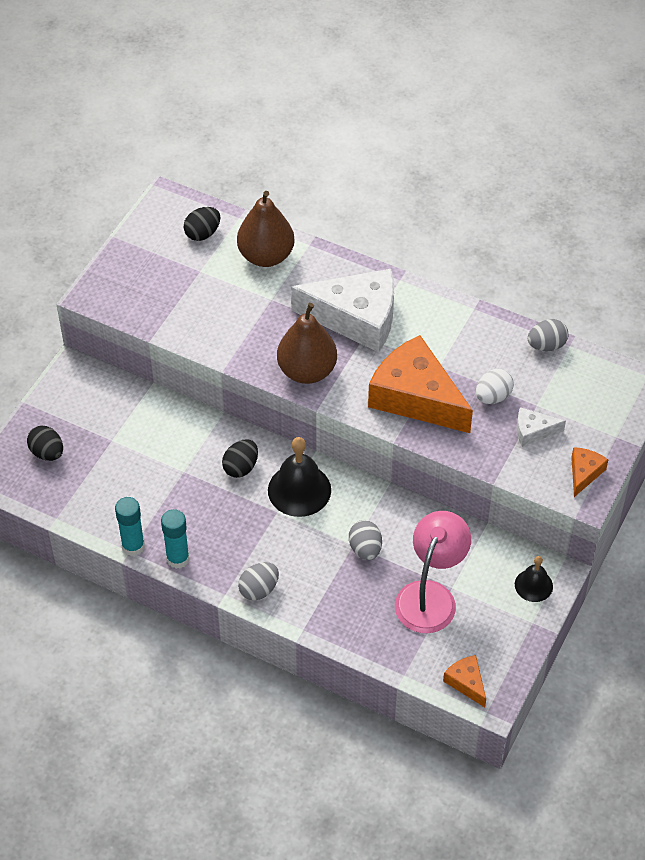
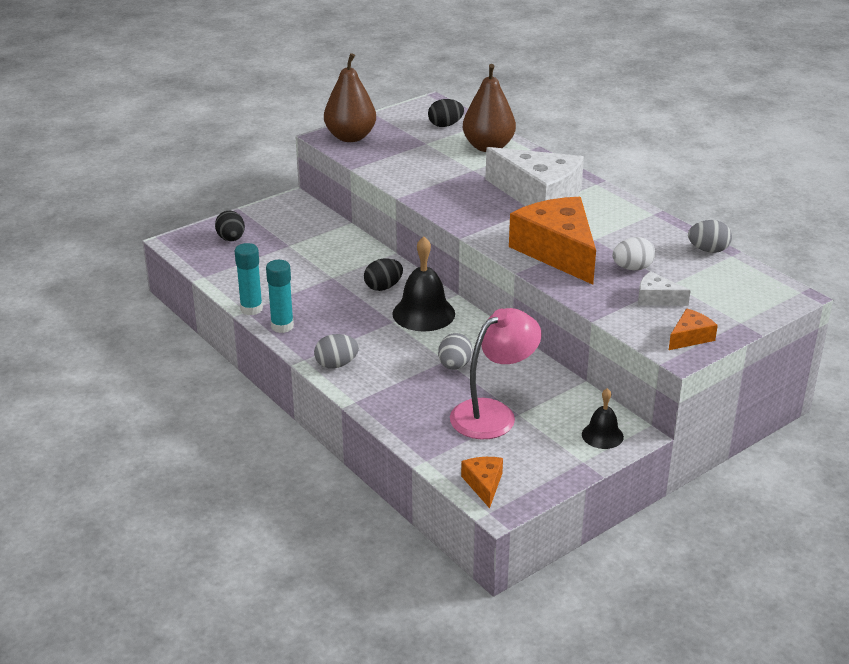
camera: 25 degrees right, 20 degrees down
(307, 371) = (470, 214): brown pear -> brown pear (350, 137)

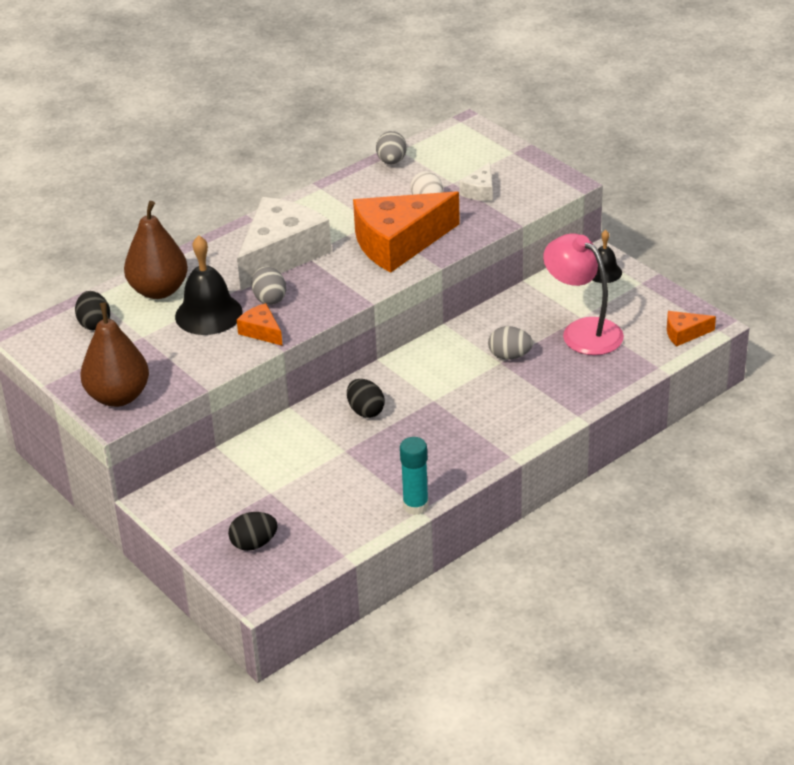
camera: 90 degrees left, 5 degrees up
(282, 326) = (449, 478): turquoise glue stick -> none
(336, 364) = (517, 432): grey egg -> grey egg (269, 298)
(423, 313) = (417, 380): black bell -> black bell (208, 314)
(690, 337) = (541, 177): orange cheese -> orange cheese (261, 331)

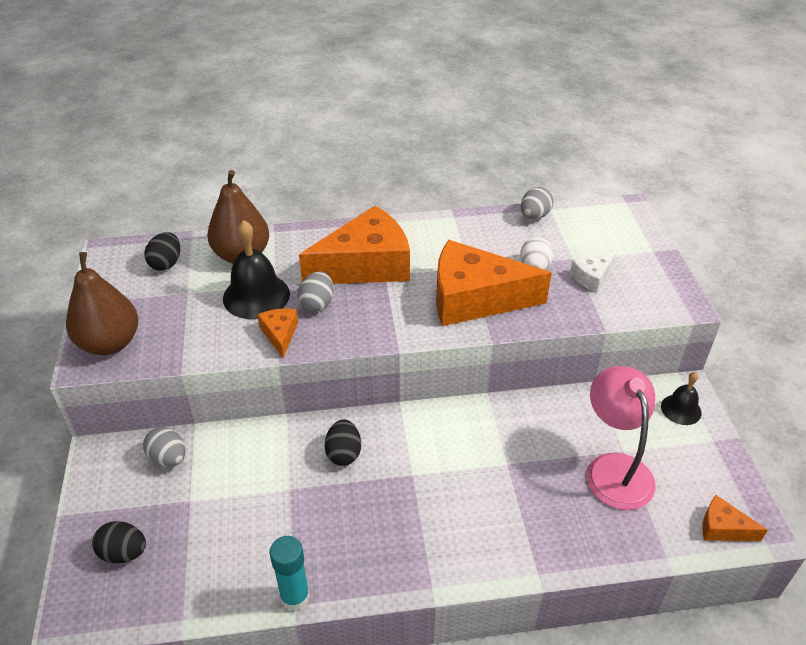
camera: 30 degrees right, 5 degrees up
(281, 255) = (366, 265): white cheese -> orange cheese
(509, 356) = (521, 461): grey egg -> grey egg (168, 458)

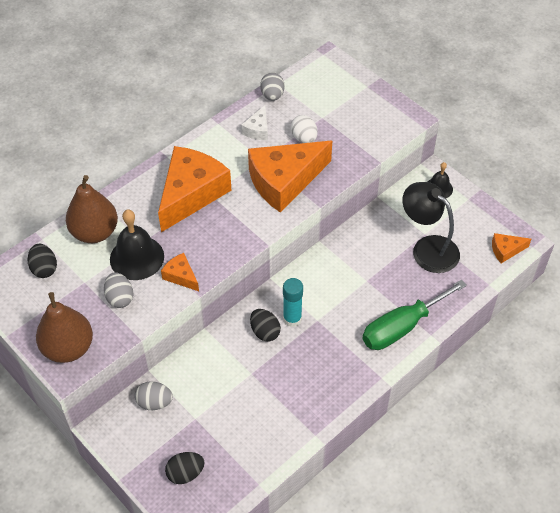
camera: 35 degrees left, 10 degrees up
(295, 597) = (311, 431): turquoise glue stick -> turquoise glue stick (292, 319)
(317, 304) = (185, 241): grey egg -> grey egg (120, 298)
(507, 542) = (402, 327): none -> green screwdriver
(592, 277) = (344, 126): white cheese -> white cheese (257, 130)
(614, 468) = (428, 248): pink lamp -> black lamp

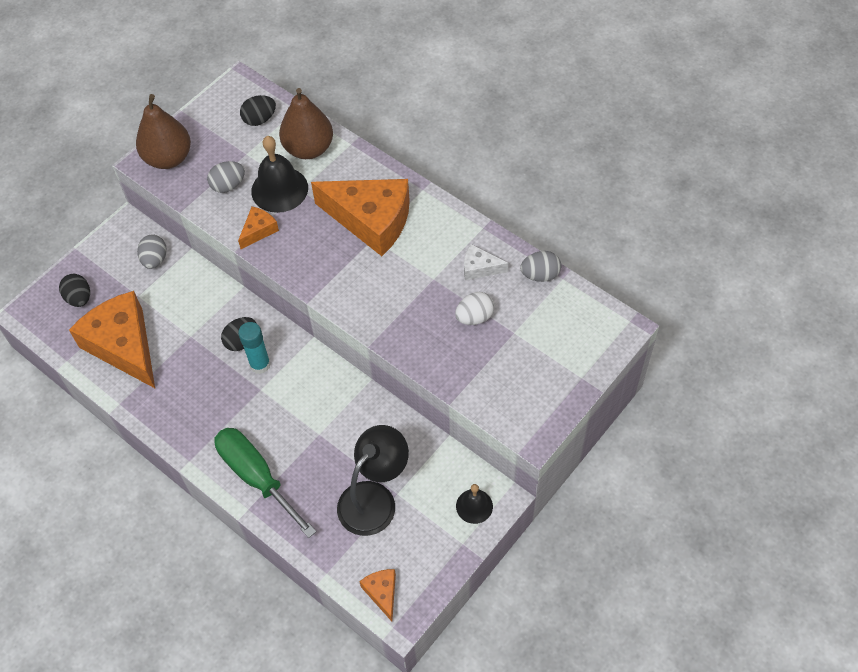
camera: 85 degrees right, 5 degrees up
(284, 181) = (402, 305): orange cheese -> orange cheese (124, 345)

